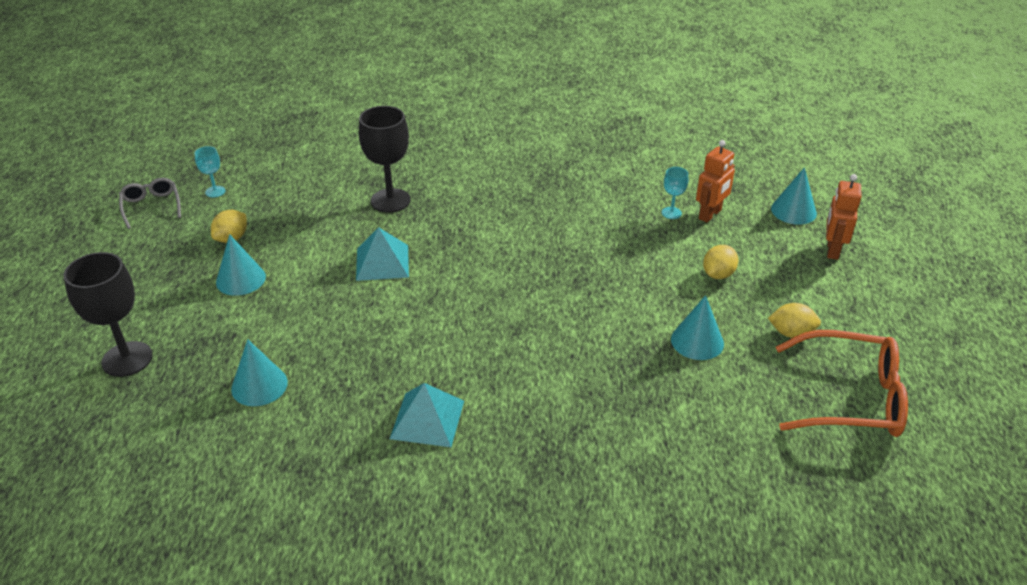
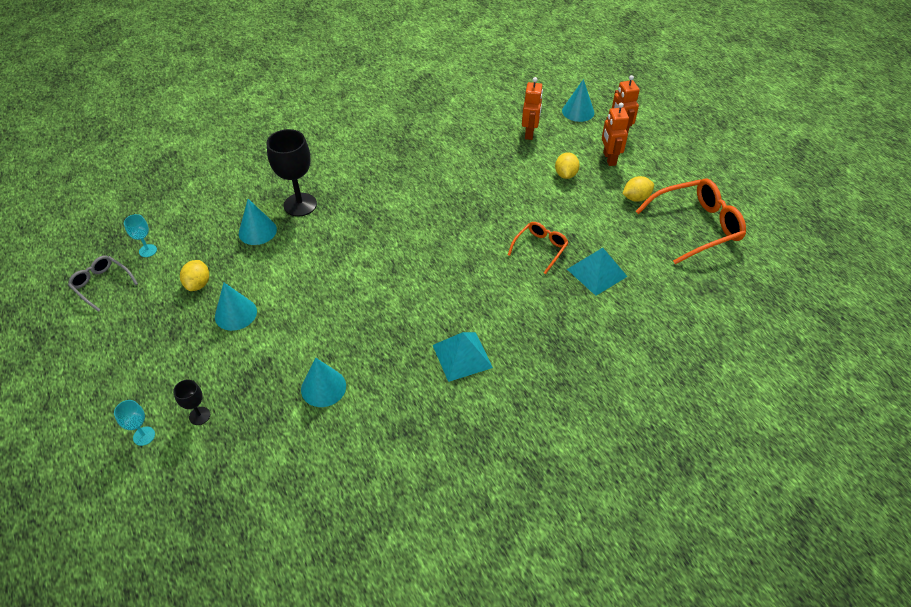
camera: 30 degrees left, 10 degrees up
(127, 359) = (199, 416): black goblet -> black goblet, size x0.50
(382, 262) = (335, 256): turquoise pyramid -> turquoise pyramid (596, 272)
(617, 343) = (540, 248): none -> orange glasses
(671, 213) = (504, 141): turquoise goblet -> turquoise goblet (144, 436)
(697, 341) = (587, 226): turquoise cone -> turquoise cone (257, 231)
(791, 276) = (609, 159): none -> orange robot

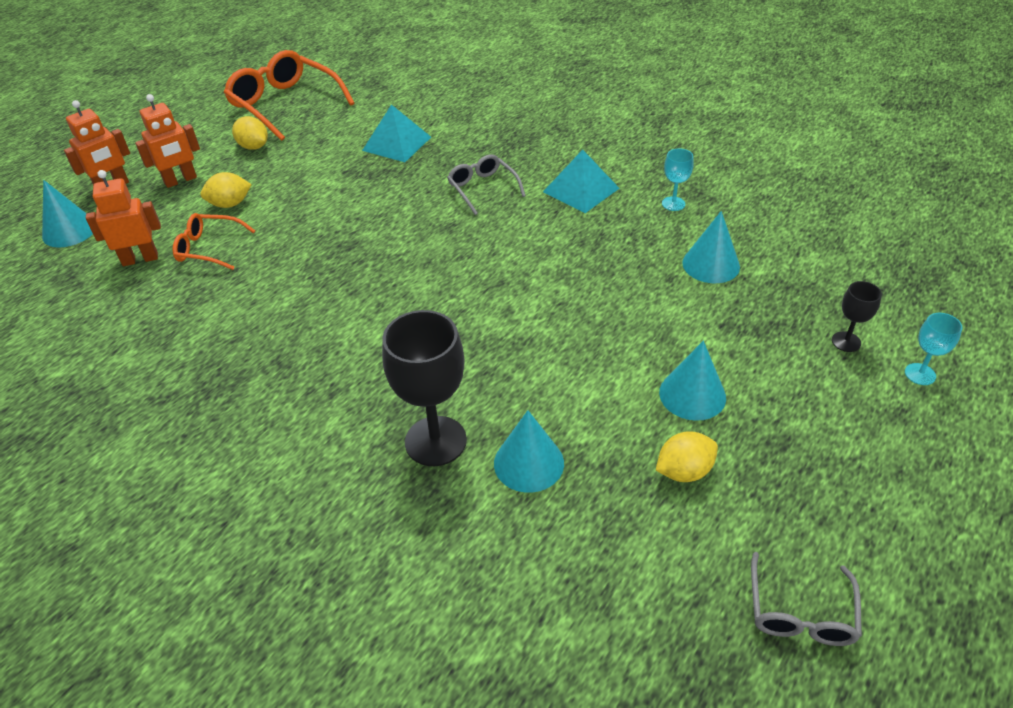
camera: 115 degrees left, 5 degrees down
(148, 250) = (682, 597): turquoise goblet -> turquoise goblet (673, 204)
(502, 299) = (482, 189): none -> grey glasses
(540, 248) = (383, 186): orange glasses -> orange glasses (209, 248)

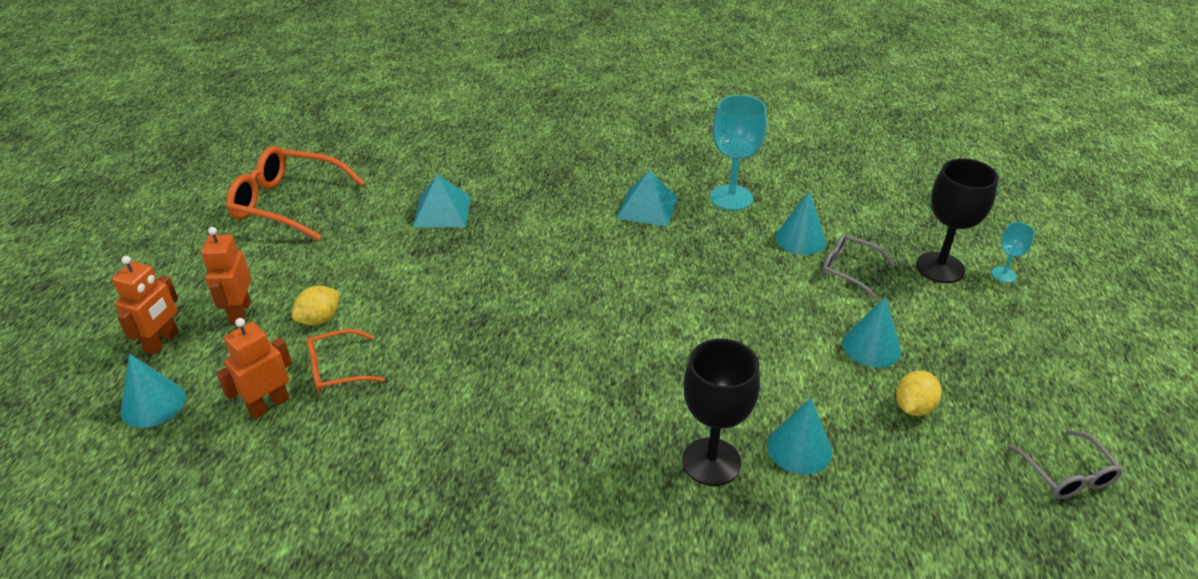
camera: 30 degrees left, 5 degrees down
(180, 180) = (240, 312): orange robot -> orange robot turned 150 degrees clockwise
(254, 147) = (292, 255): yellow lemon -> none
(482, 189) = (561, 231): grey glasses -> grey glasses (849, 270)
(673, 204) = (731, 197): turquoise goblet -> turquoise goblet, size x2.02
(846, 342) = (940, 267): black goblet -> black goblet, size x2.02

